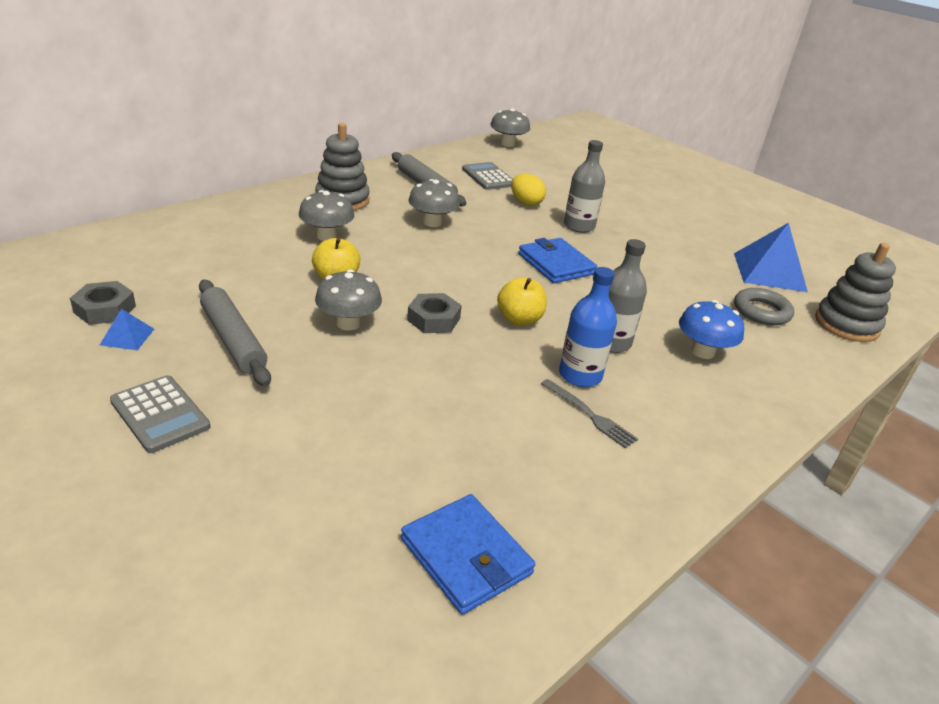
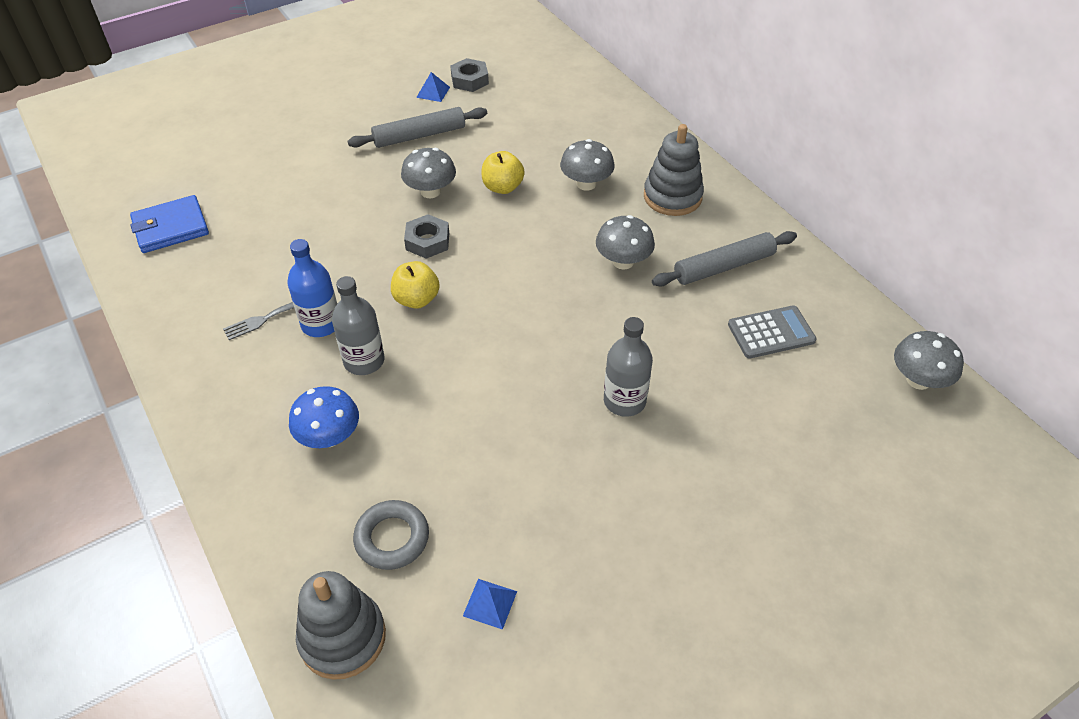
camera: 105 degrees right, 15 degrees up
(160, 414) = (344, 111): grey calculator -> none
(526, 203) = (690, 358): yellow egg -> none
(556, 264) = (523, 353): blue wallet -> none
(769, 272) = (490, 603): blue pyramid -> blue pyramid, size x0.46

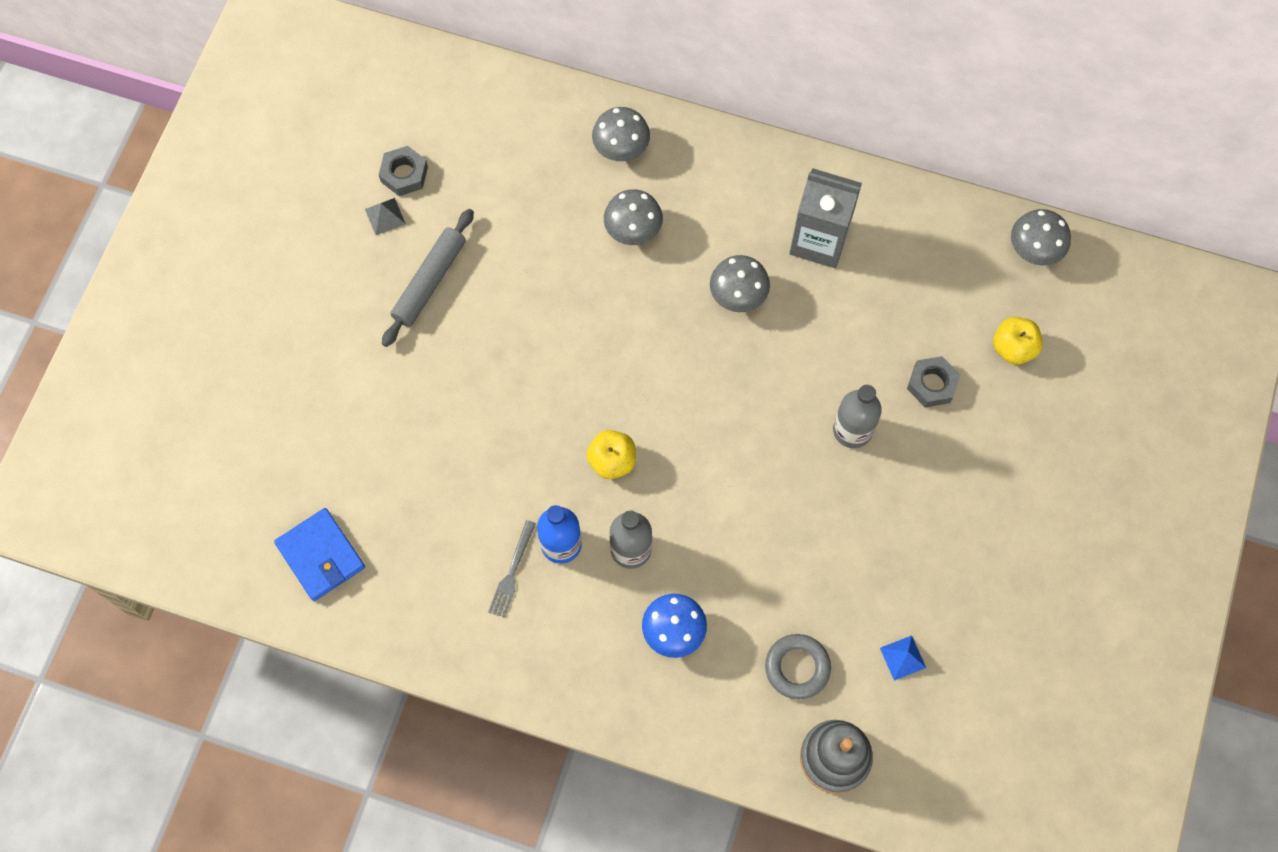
camera: 40 degrees left, 20 degrees up
(171, 227) = (321, 556): blue wallet -> blue wallet turned 60 degrees counterclockwise
(427, 241) = (561, 396): grey nut -> grey nut (932, 384)
(430, 191) = (508, 340): grey mushroom -> grey mushroom (621, 148)
(433, 92) = (385, 216): blue pyramid -> grey pyramid
(502, 187) = (566, 288): yellow apple -> yellow apple (1013, 348)
(672, 197) = (717, 191): grey stacking toy -> none
(724, 266) = (819, 241): grey rolling pin -> grey carton
(771, 333) = (904, 283): grey calculator -> none

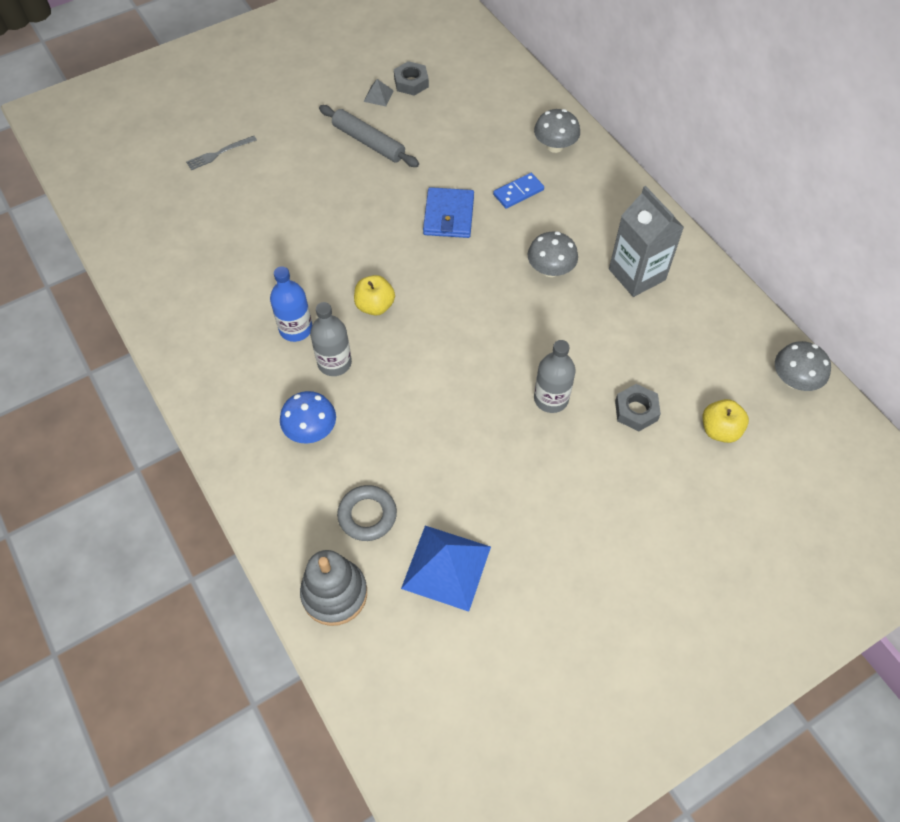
camera: 40 degrees right, 10 degrees down
(321, 556) = (157, 236): blue wallet -> blue wallet (449, 215)
(430, 281) = (368, 142): grey rolling pin -> grey rolling pin turned 60 degrees clockwise
(512, 572) = (251, 322): grey fork -> grey fork (219, 153)
(633, 230) = (518, 192): grey mushroom -> blue domino
(903, 658) = (446, 567): blue pyramid -> blue pyramid, size x2.17

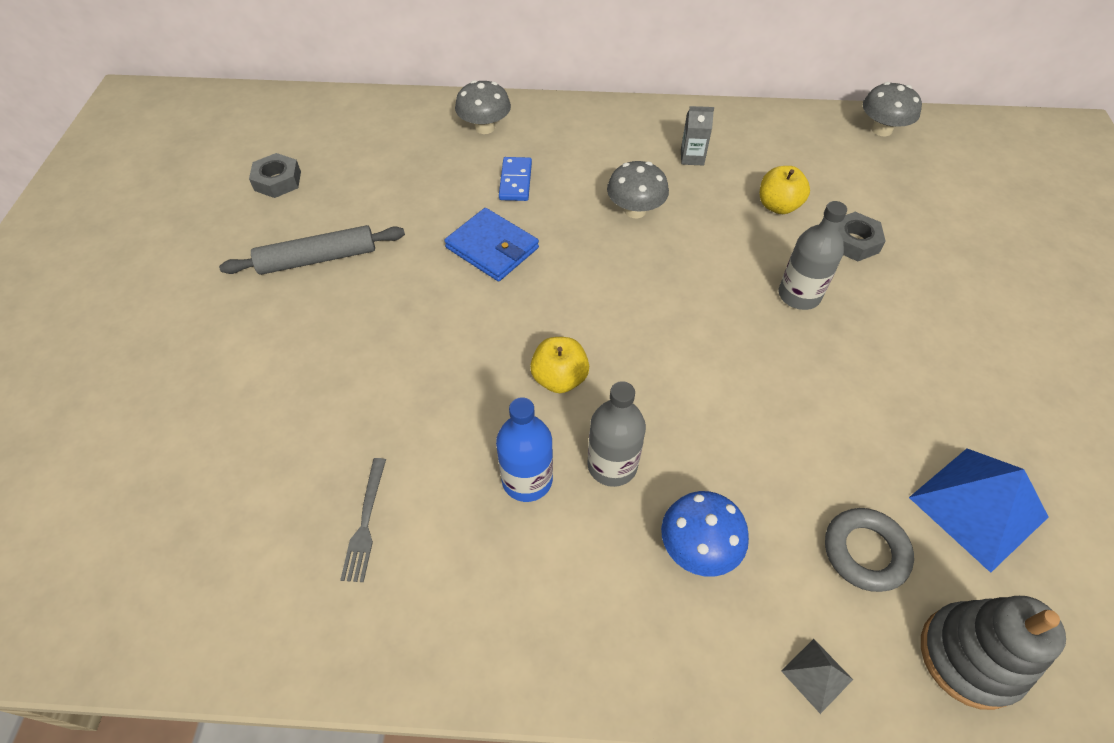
camera: 55 degrees left, 5 degrees down
(219, 153) = (160, 414): grey fork -> grey fork (365, 522)
(378, 96) = (262, 215): grey pyramid -> grey pyramid (816, 675)
(637, 274) = (692, 157): grey carton -> grey carton, size x0.48
(719, 430) = (909, 200): yellow apple -> yellow apple (778, 206)

